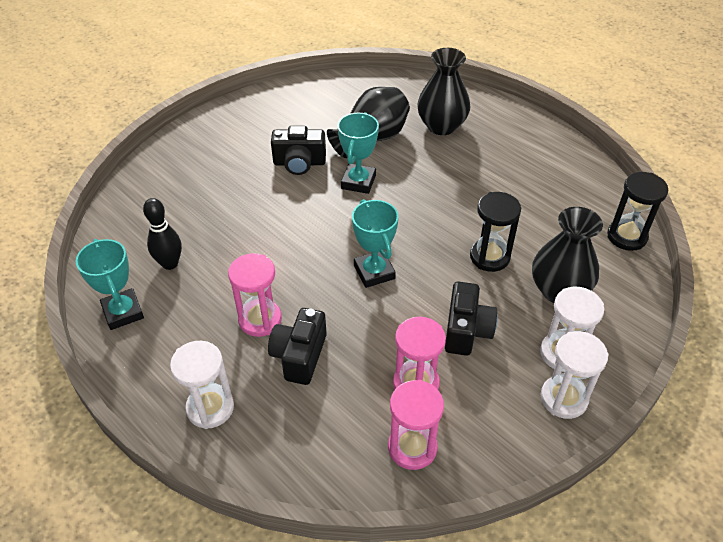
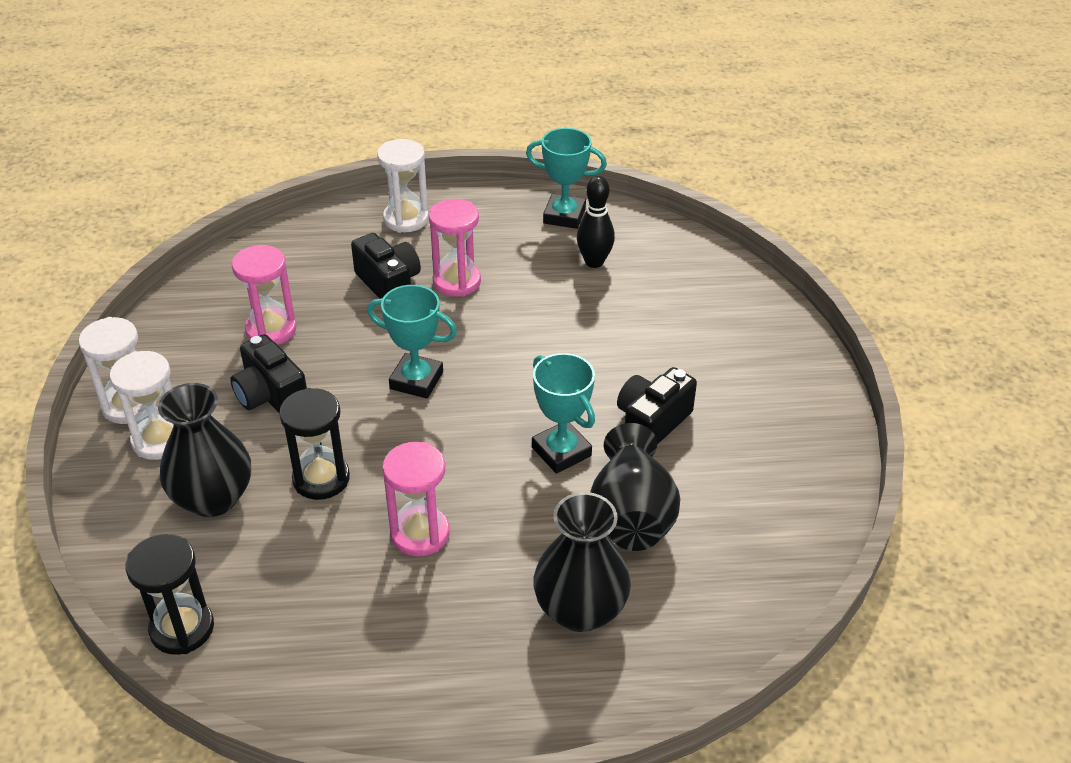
camera: 130 degrees right, 5 degrees down
(412, 447) = (228, 294): pink hourglass -> pink hourglass (420, 534)

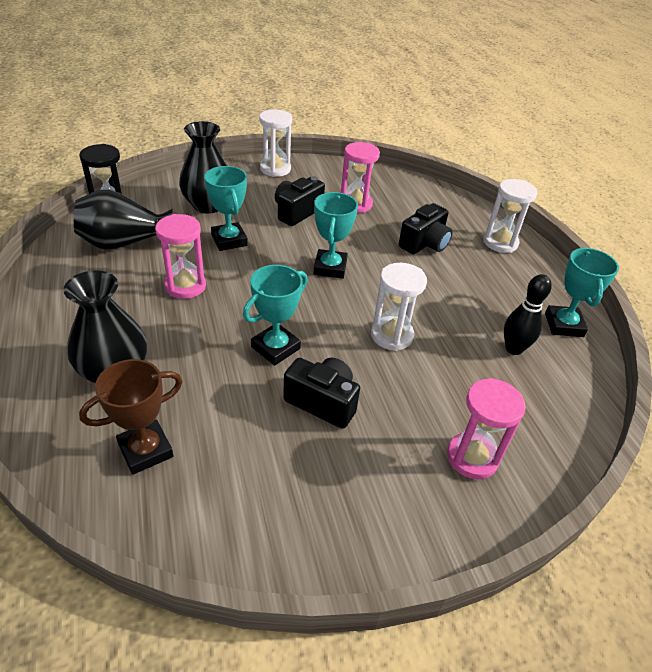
camera: 75 degrees right, 0 degrees up
(160, 440) = (250, 182): white hourglass -> white hourglass (391, 335)
(321, 479) = (229, 240): black hourglass -> turquoise trophy
(457, 281) = (444, 274): pink hourglass -> pink hourglass (472, 457)
(630, 516) = (211, 395): black vase -> black vase (124, 243)
(706, 577) = (146, 450): none -> brown trophy

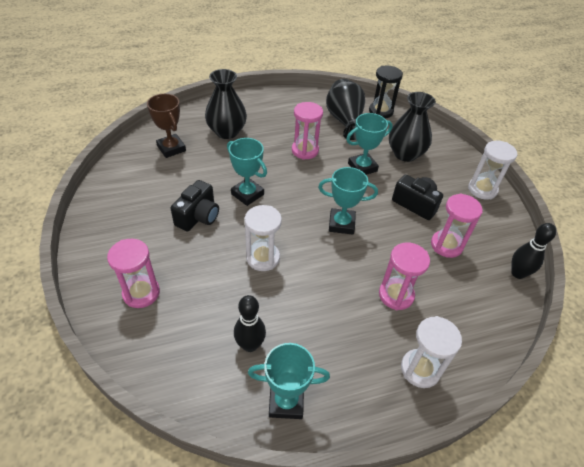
camera: 90 degrees right, 5 degrees up
(385, 174) = (518, 273): none -> black bowling pin
(424, 244) = (396, 295): black camera -> pink hourglass

